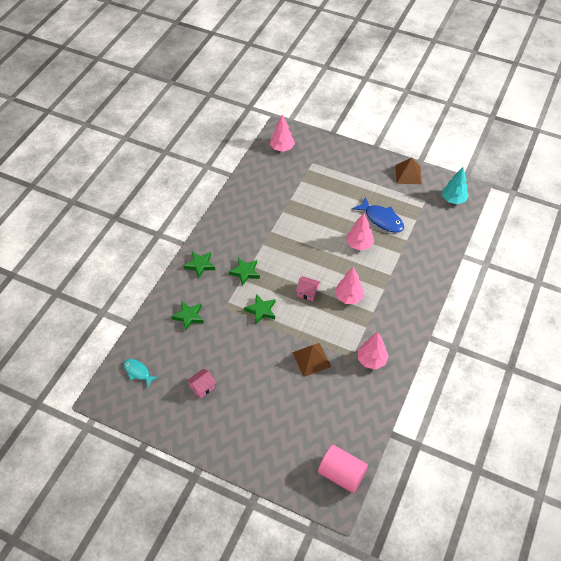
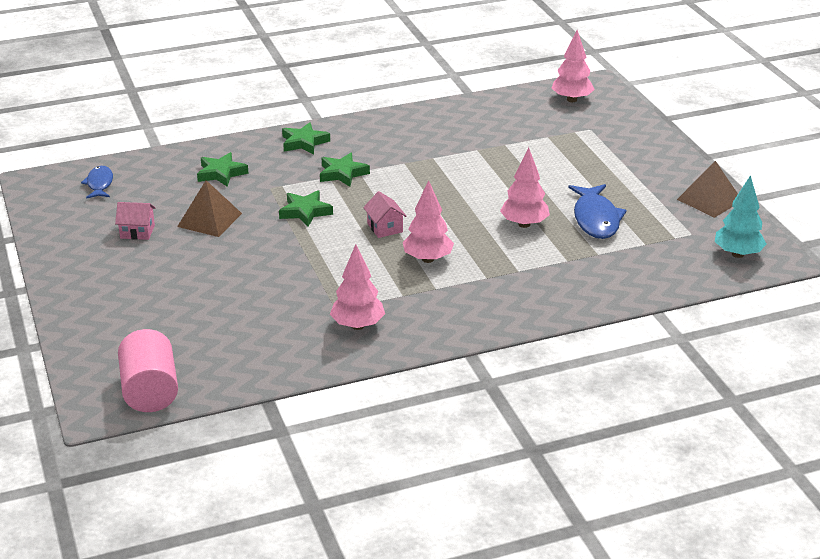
camera: 45 degrees right, 20 degrees down
(138, 372) = (99, 184): turquoise fish -> blue fish
(311, 359) = (289, 282): brown pyramid -> brown pyramid (209, 220)

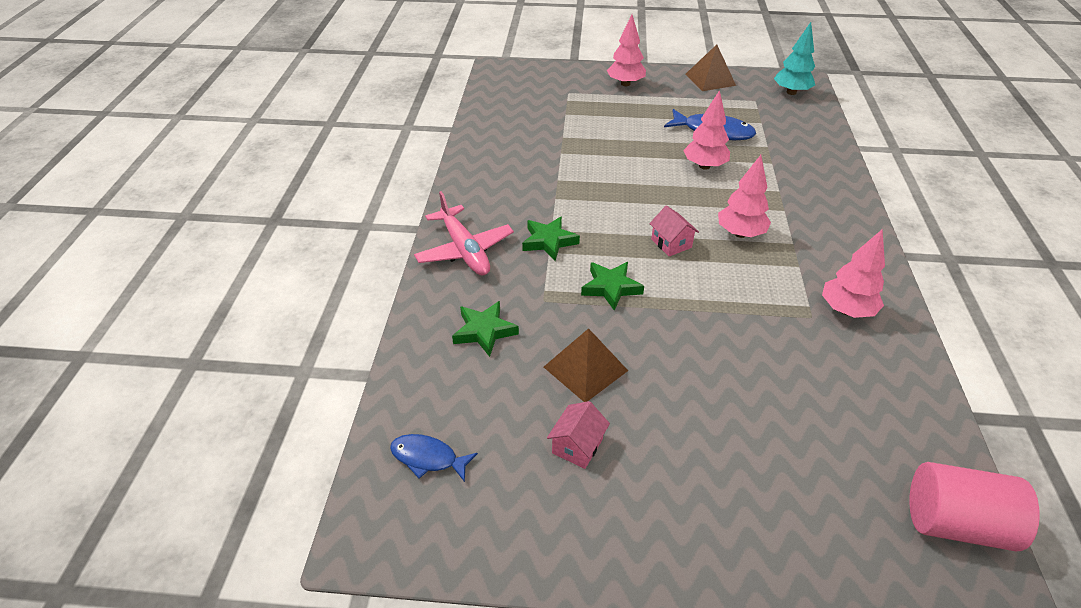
camera: 65 degrees left, 10 degrees up
(304, 142) = (464, 250): green star -> pink plane
(385, 228) = (671, 243): pink house -> pink house turned 60 degrees clockwise
(571, 99) = (513, 86): pink tree -> pink tree (625, 84)

